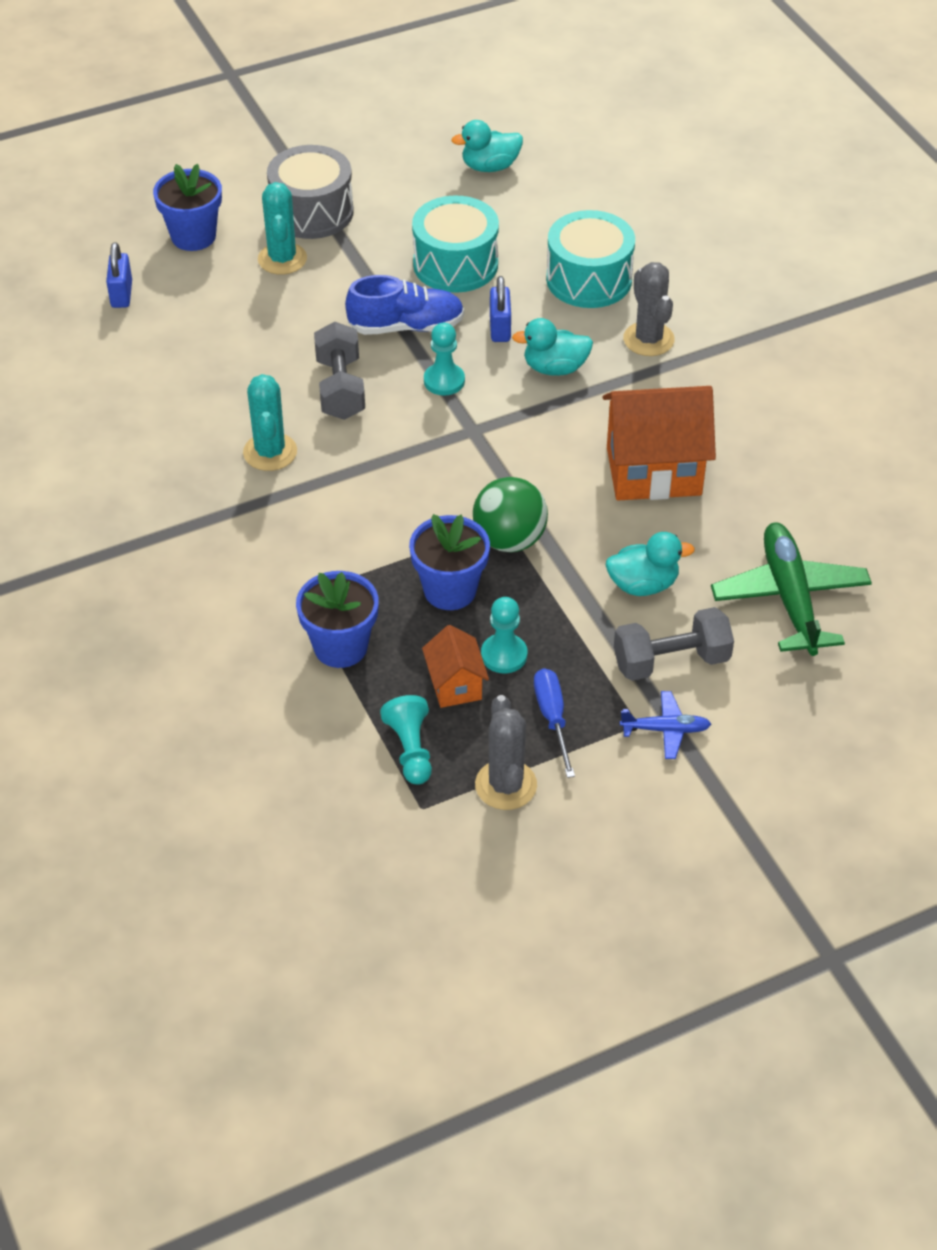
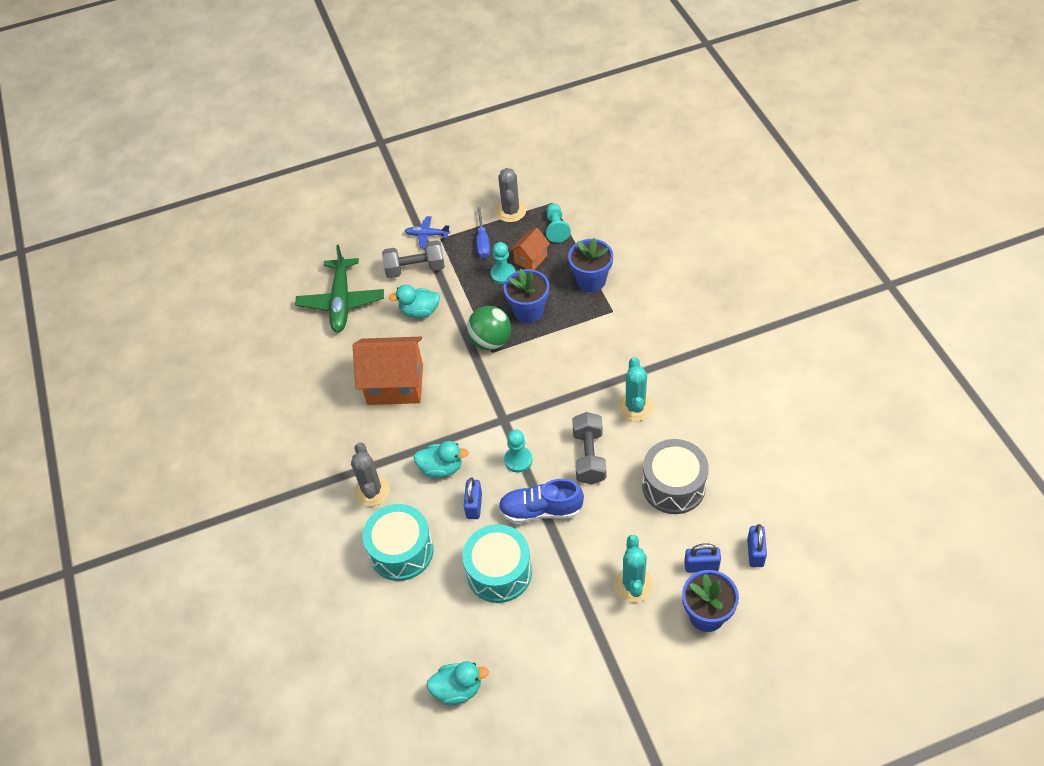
camera: 170 degrees left, 5 degrees up
(193, 279) = (701, 566): none -> blue padlock
(312, 212) = (611, 639): grey drum -> grey drum (673, 486)
(455, 685) = (530, 259): orange house -> orange house turned 45 degrees clockwise

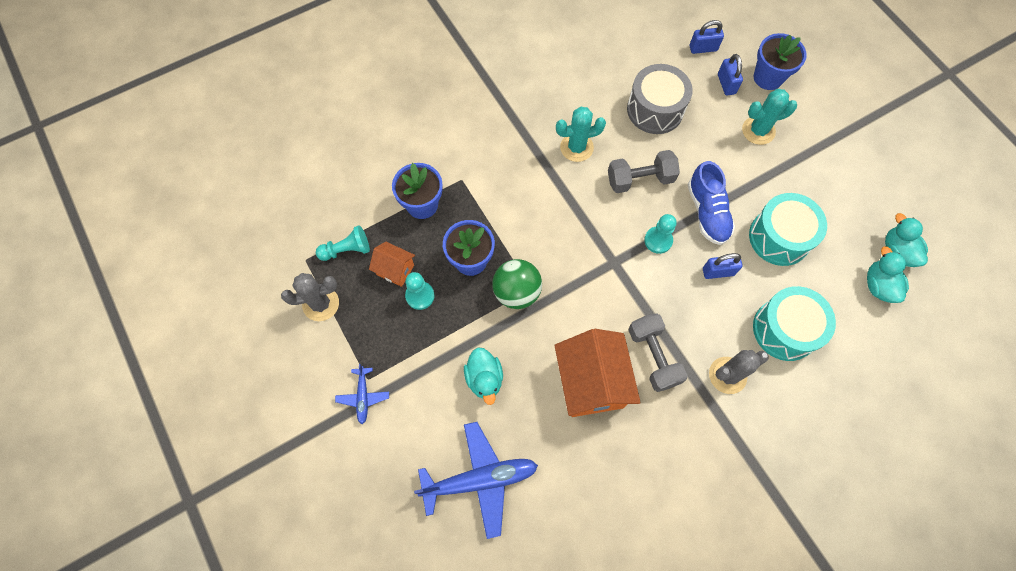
camera: 105 degrees left, 15 degrees up
(341, 302) = (480, 480): green plane -> blue plane
(415, 269) = (419, 399): grey dumbbell -> grey dumbbell (653, 356)
(441, 468) = (684, 311): turquoise duck -> turquoise duck (878, 285)
(483, 241) = (371, 327): blue screwdriver -> none

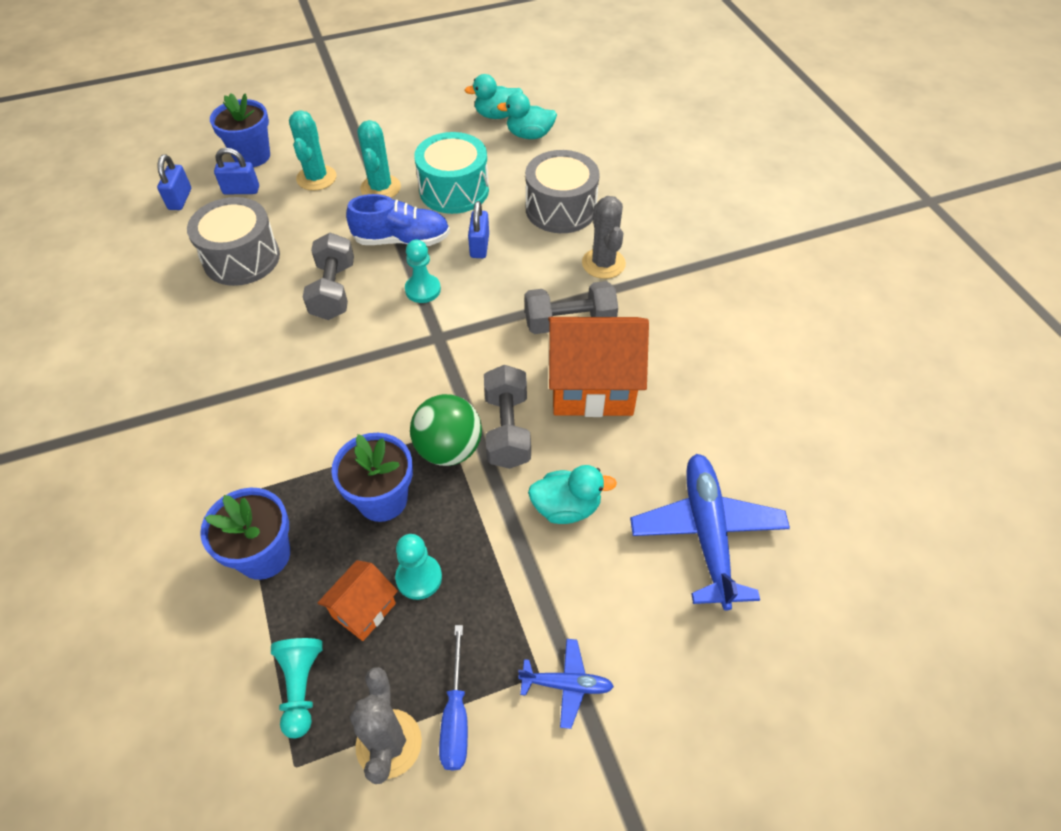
camera: 80 degrees left, 15 degrees down
(339, 336) = (456, 716): none -> blue screwdriver
(540, 328) = (507, 429): none -> grey dumbbell
(576, 147) = (257, 346): turquoise cactus -> turquoise cactus (380, 188)
(785, 329) = (560, 209): turquoise drum -> grey drum

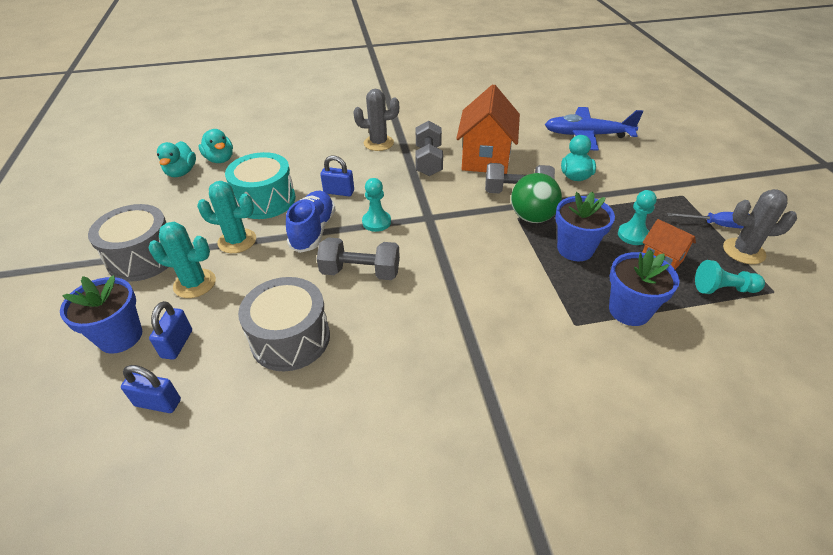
camera: 80 degrees left, 10 degrees down
(529, 135) = (220, 159): turquoise duck -> turquoise duck turned 45 degrees counterclockwise
(560, 209) = (315, 154): grey drum -> grey drum (143, 257)
(566, 685) = (686, 186): blue plane -> none

